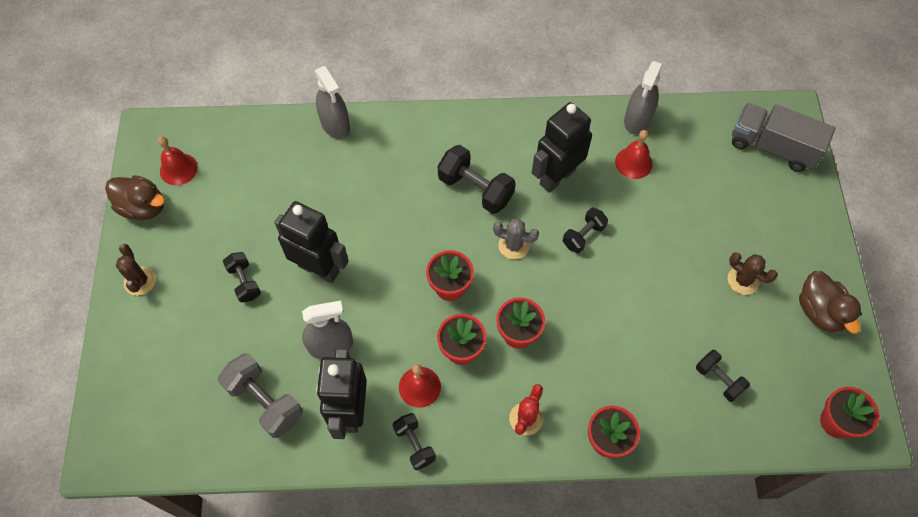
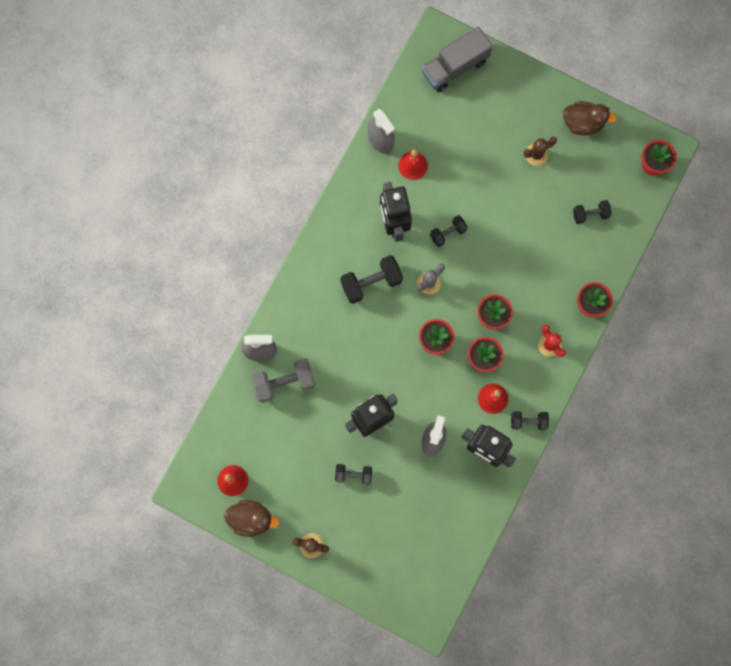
camera: 60 degrees left, 15 degrees up
(143, 207) = (251, 519): brown duck -> brown duck turned 45 degrees clockwise
(265, 401) = (448, 500): grey dumbbell -> grey dumbbell (284, 383)
(583, 236) = (448, 233): black dumbbell -> black dumbbell turned 75 degrees clockwise

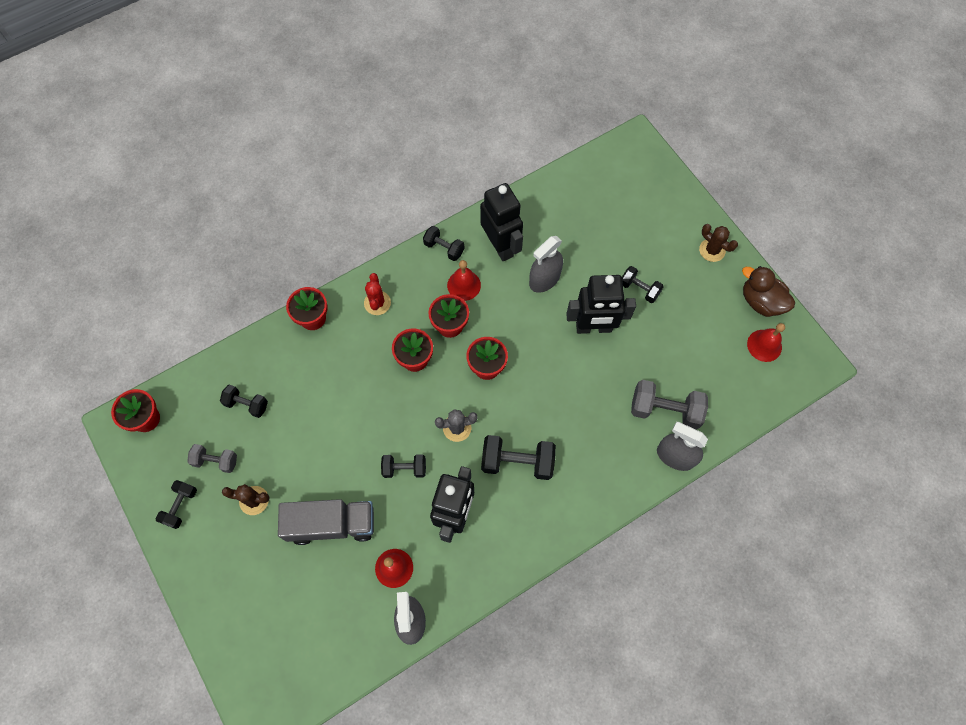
camera: 150 degrees left, 10 degrees down
(455, 67) = (269, 663): grey truck -> grey truck (331, 524)
(582, 165) = (216, 461): none -> grey dumbbell
(583, 123) = (180, 506): brown duck -> black dumbbell

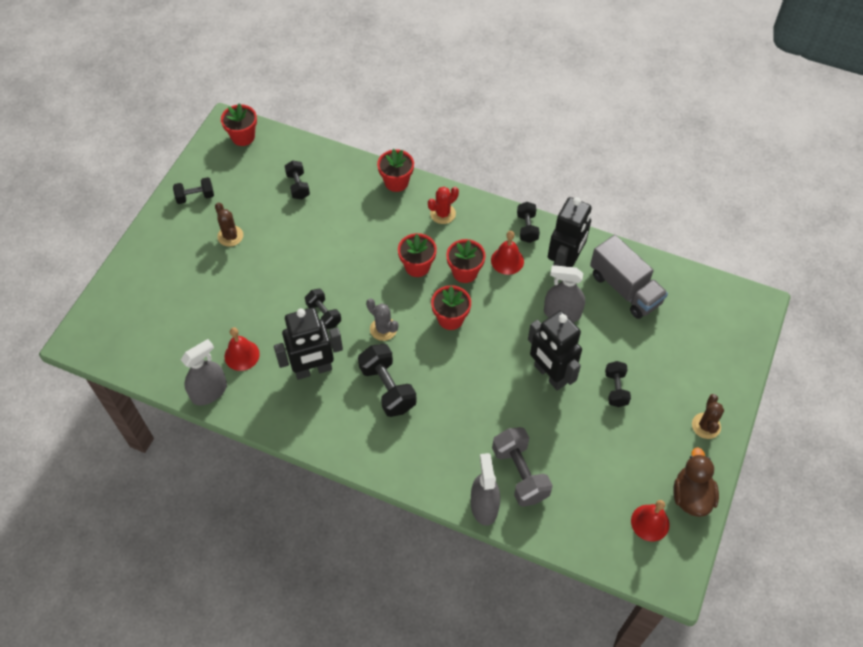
camera: 55 degrees right, 10 degrees down
(216, 461) = (242, 195): grey dumbbell -> none
(331, 524) = (247, 294): grey truck -> grey truck (625, 288)

